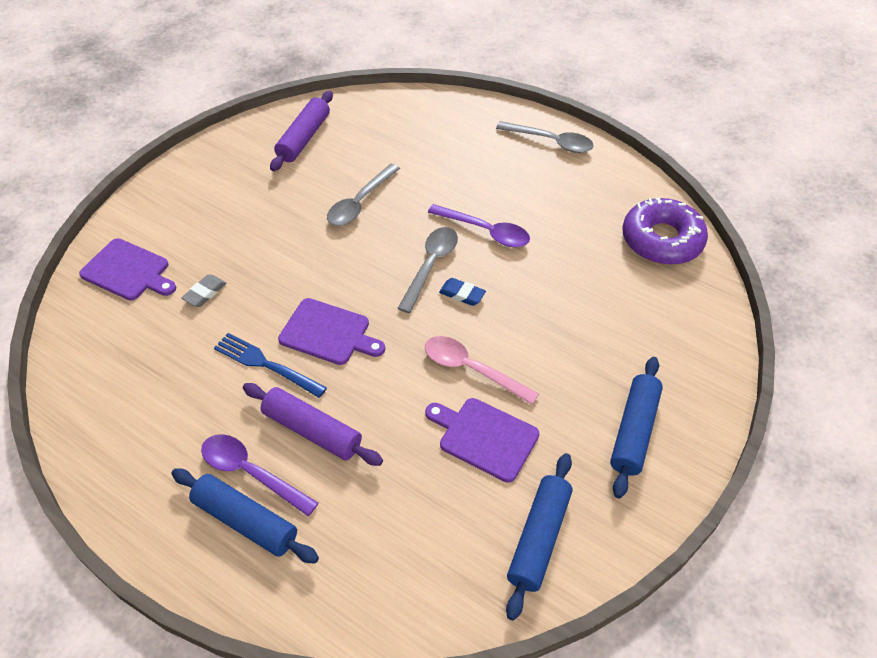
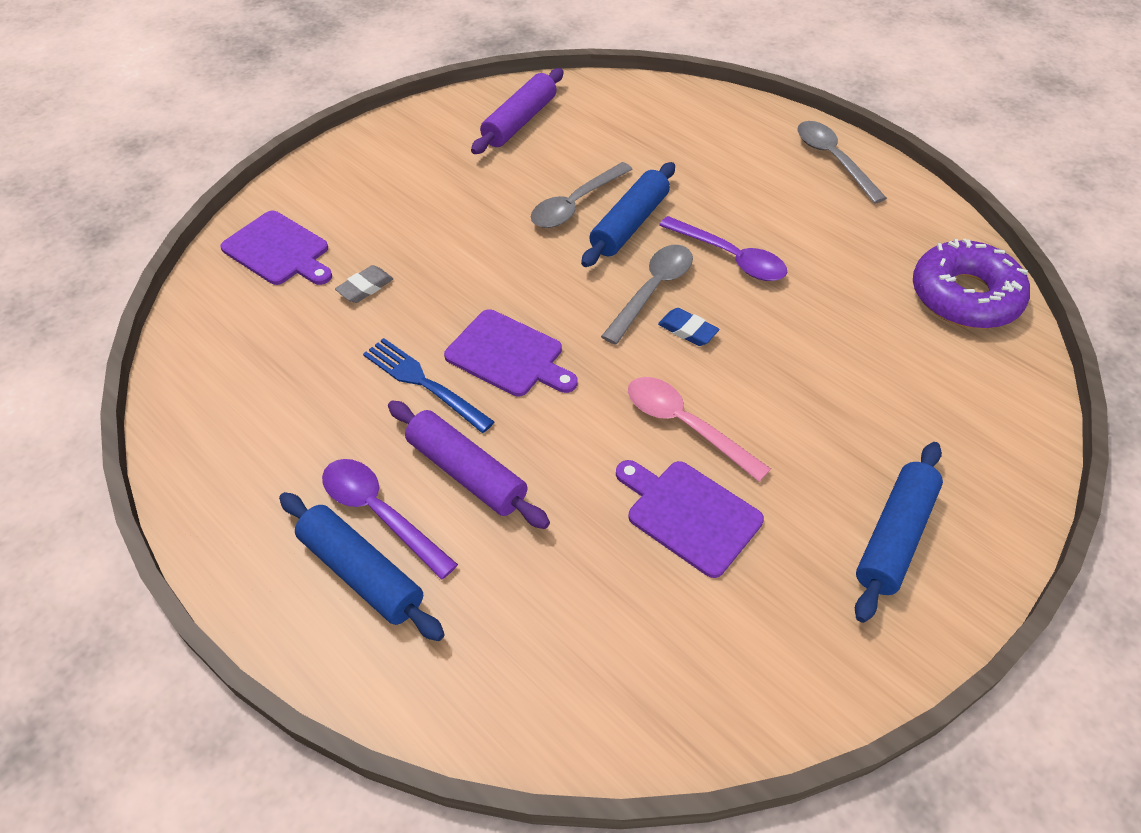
camera: 10 degrees right, 0 degrees up
(538, 538) = (742, 658): blue rolling pin -> blue rolling pin (629, 224)
(551, 142) = (832, 159): grey spoon -> grey spoon turned 150 degrees counterclockwise

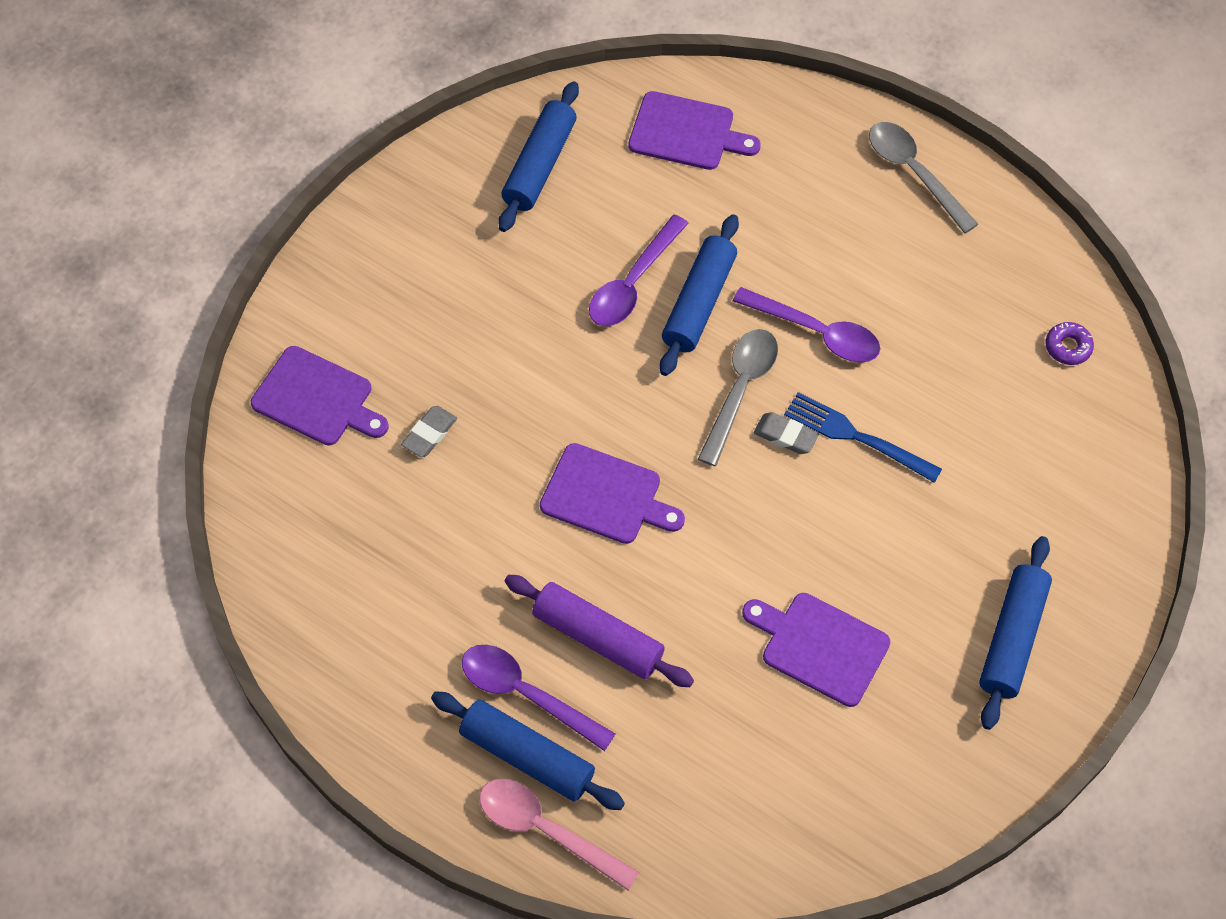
camera: 10 degrees left, 10 degrees up
(424, 383) = (527, 543): blue fork -> blue fork (857, 437)
(520, 122) = (540, 165): purple rolling pin -> blue rolling pin
(575, 204) = (632, 283): grey spoon -> purple spoon
(645, 115) = (686, 132): none -> purple cutting board
(684, 425) = (800, 550): pink spoon -> pink spoon (545, 829)
(687, 330) = (785, 436): blue eraser -> grey eraser
(964, 296) = (1068, 347): purple donut -> purple donut, size x0.41

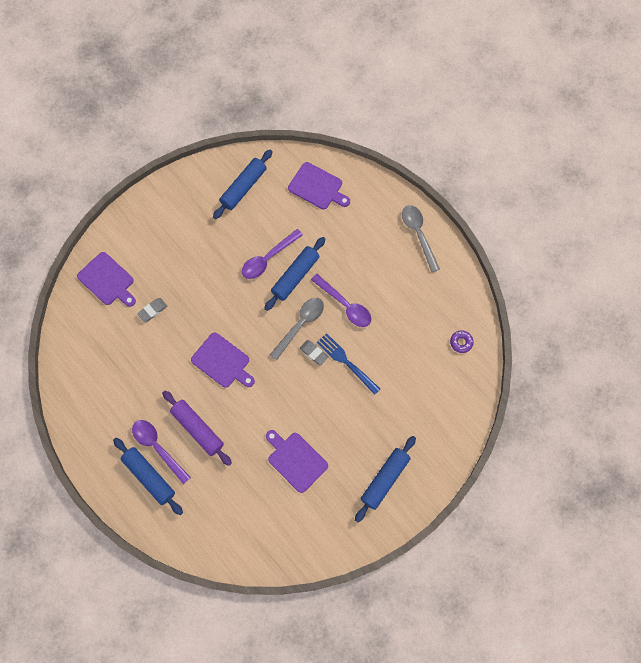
camera: 15 degrees right, 10 degrees up
(545, 829) = (147, 513): pink spoon -> none

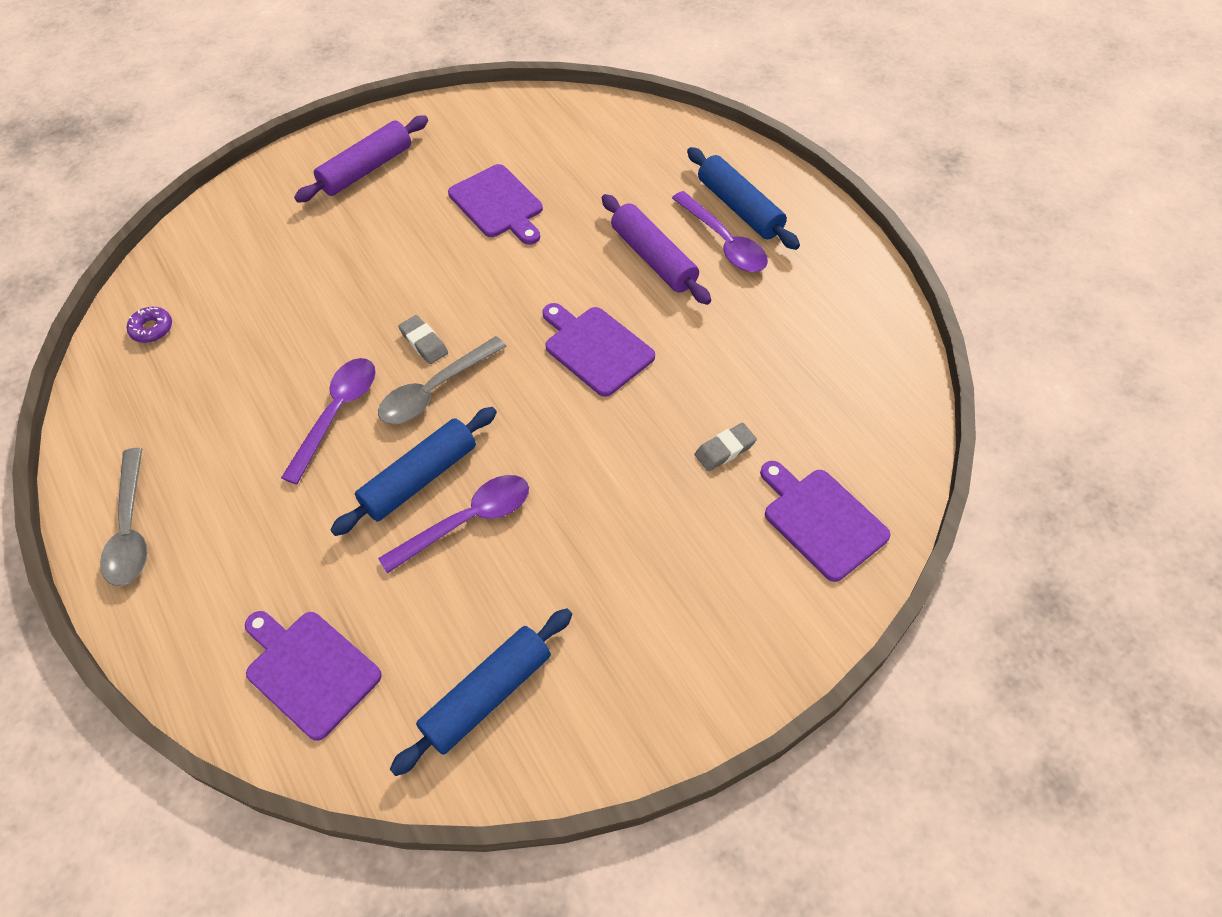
camera: 170 degrees left, 15 degrees down
(345, 305) = (337, 413): purple spoon -> purple spoon turned 60 degrees clockwise
(346, 362) = (369, 322): blue fork -> none
(384, 479) = (366, 169): blue rolling pin -> purple rolling pin

